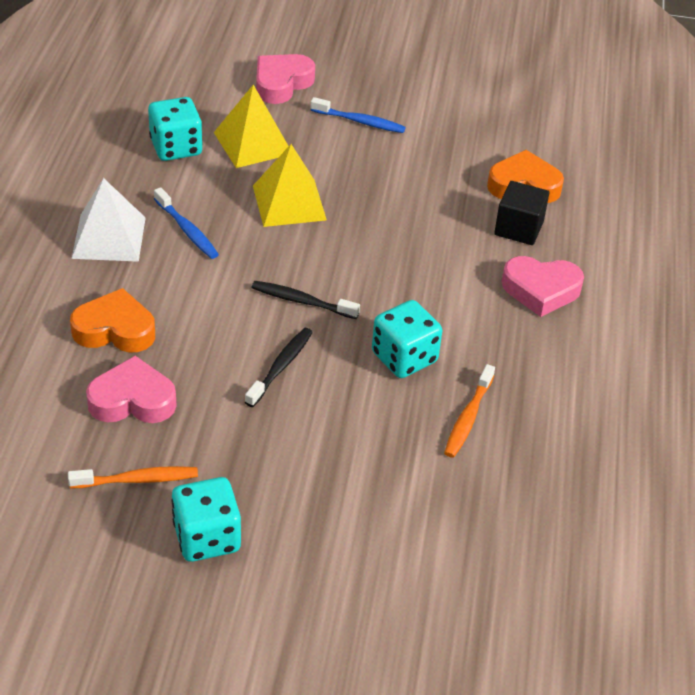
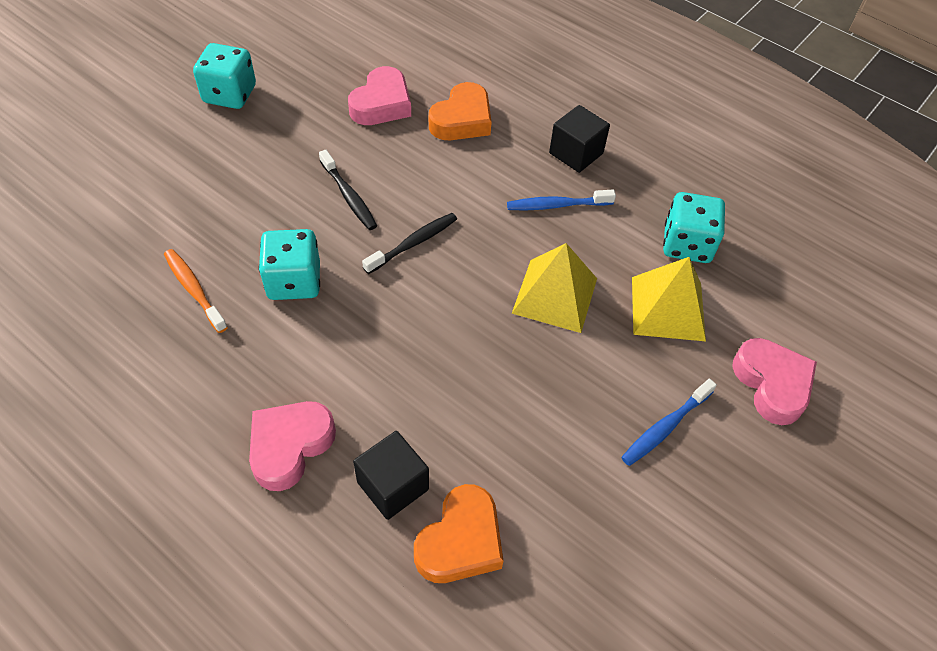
camera: 120 degrees right, 10 degrees up
(109, 237) = (576, 153): white pyramid -> black cube
(137, 480) = (307, 81): orange toothbrush -> none

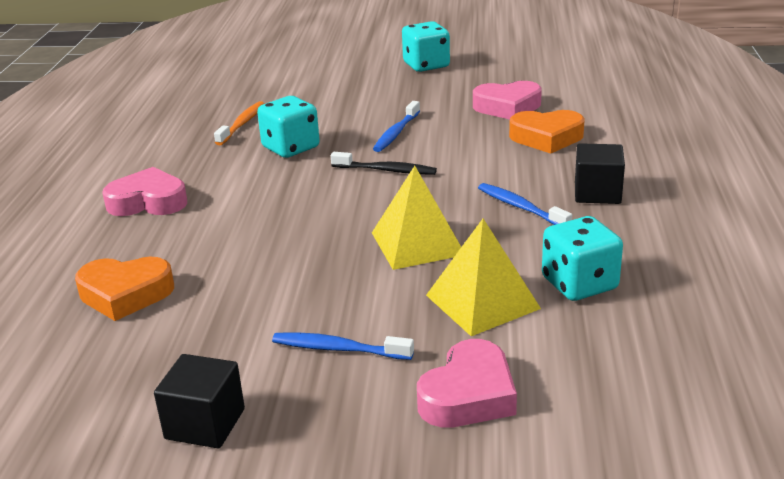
camera: 60 degrees right, 25 degrees down
(349, 196) = (396, 133): black toothbrush -> blue toothbrush
(393, 486) = (150, 249): black cube -> black cube (205, 424)

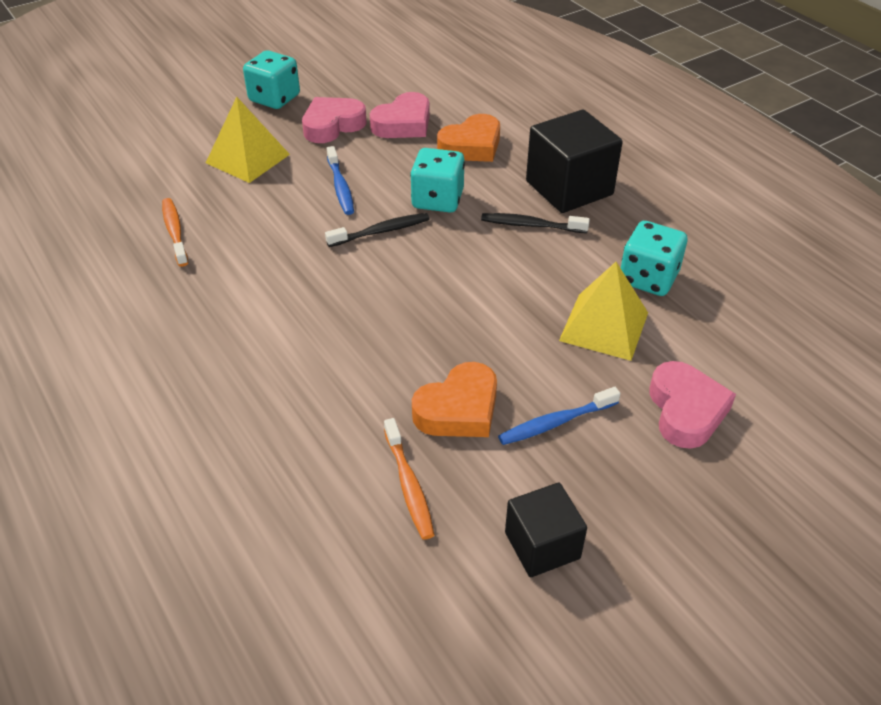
camera: 40 degrees left, 15 degrees up
(125, 294) = (312, 469): orange heart -> orange heart (458, 409)
(148, 202) = (197, 361): pink heart -> pink heart (332, 125)
(171, 335) = (409, 485): none -> orange toothbrush
(291, 148) = (261, 241): turquoise dice -> turquoise dice (437, 200)
(417, 243) = (495, 295): yellow pyramid -> yellow pyramid (247, 158)
(520, 207) = (531, 225): blue toothbrush -> black toothbrush
(597, 193) = (569, 188): black cube -> black cube, size x1.63

